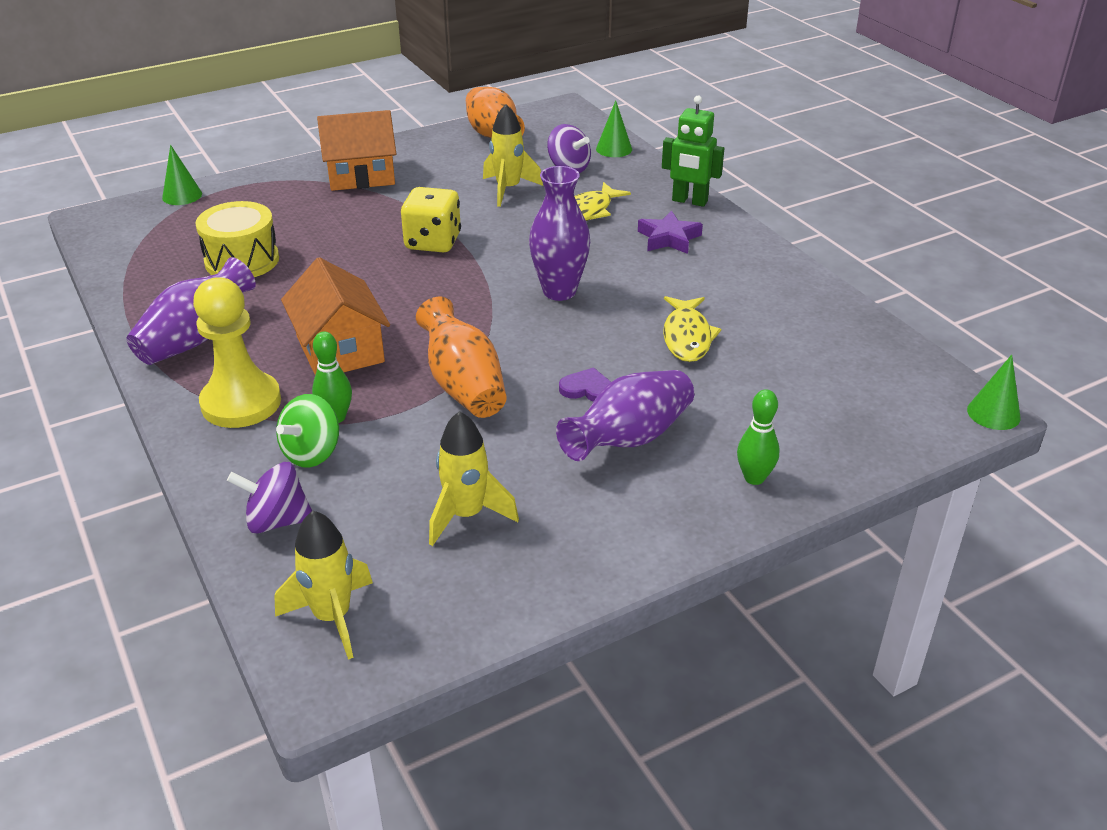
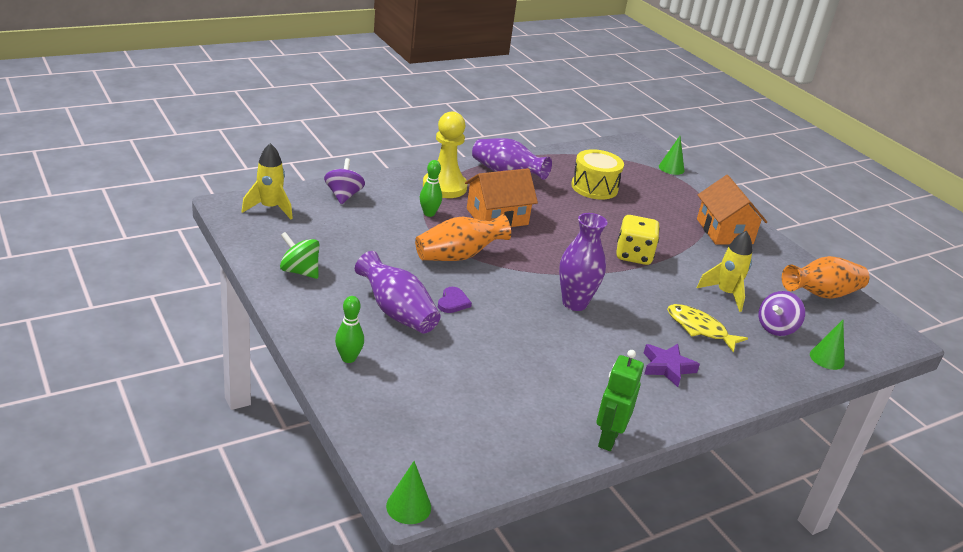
camera: 85 degrees right, 5 degrees down
(312, 453) = (397, 206): green spinning top -> green spinning top (299, 271)
(466, 515) = (335, 249): yellow rocket -> none
(687, 337) = (517, 355): yellow fish -> none
(689, 201) = (739, 389): green robot -> green robot (608, 438)

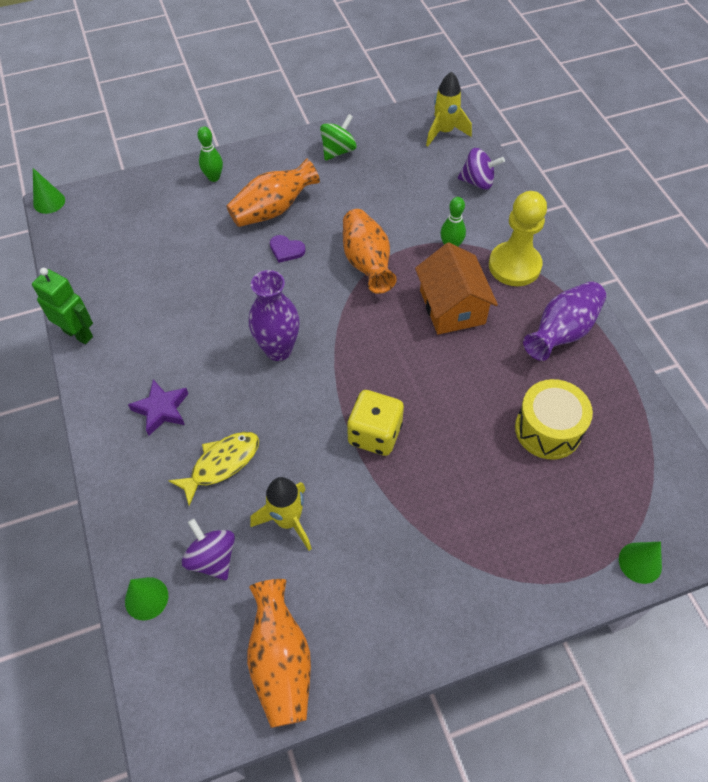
camera: 105 degrees right, 25 degrees up
(397, 312) = (273, 210): purple vase -> orange vase
(724, 231) = (446, 579): orange house -> none

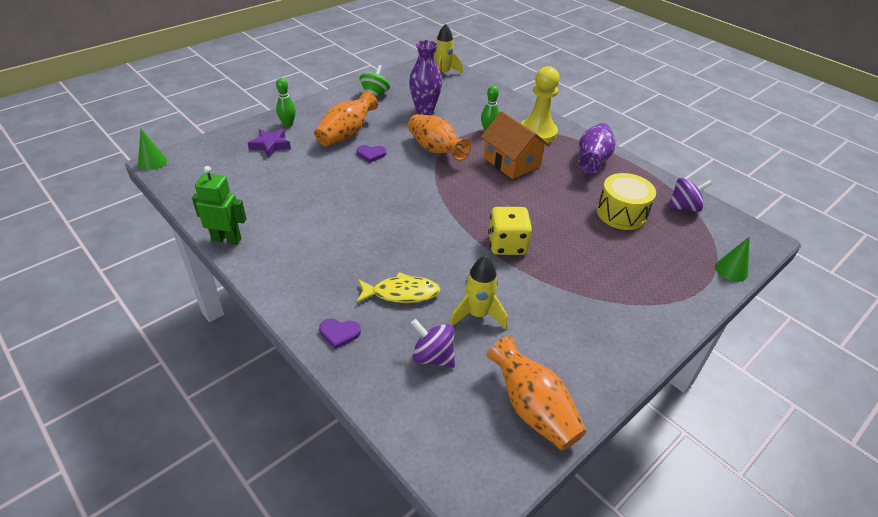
camera: 25 degrees left, 15 degrees down
(134, 495) = (339, 333): none -> purple heart
(146, 598) = (393, 402): green cone -> none
(161, 409) = (329, 271): purple star -> purple star (270, 145)
(221, 464) = (401, 293): yellow fish -> yellow fish turned 60 degrees clockwise
(278, 349) = (402, 212): purple vase -> purple vase (424, 111)
(478, 182) = (483, 95): purple spinning top -> purple spinning top (684, 207)

